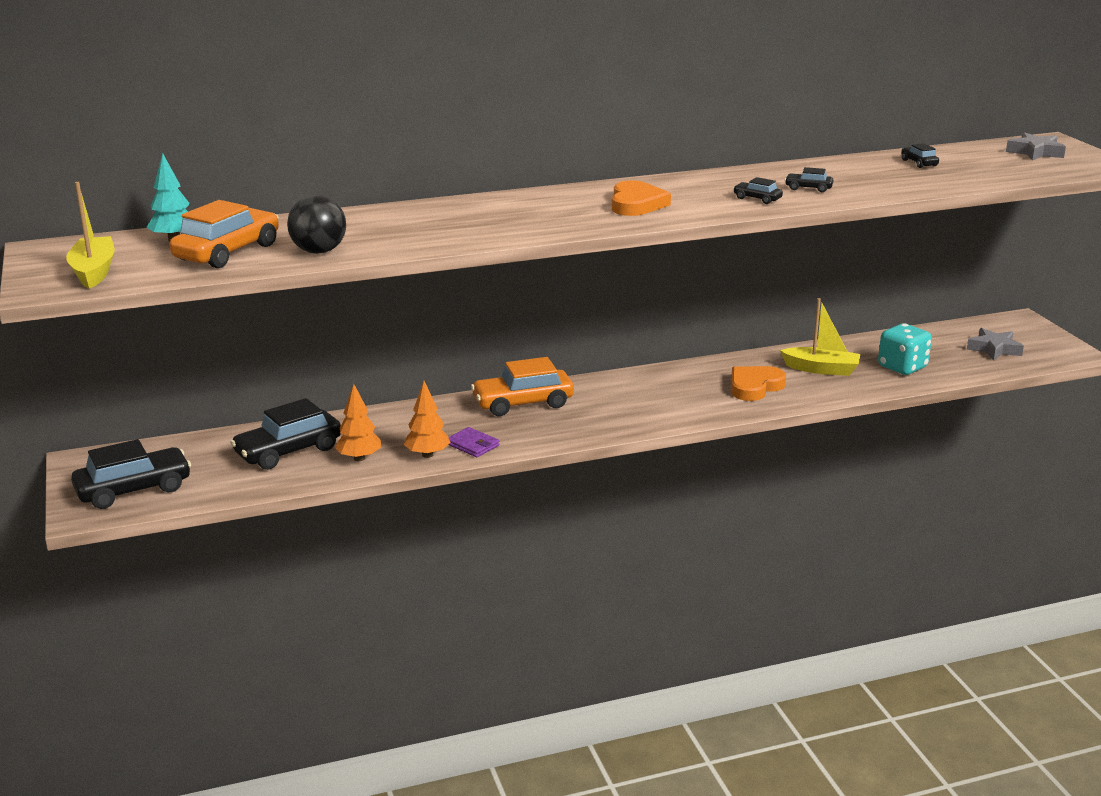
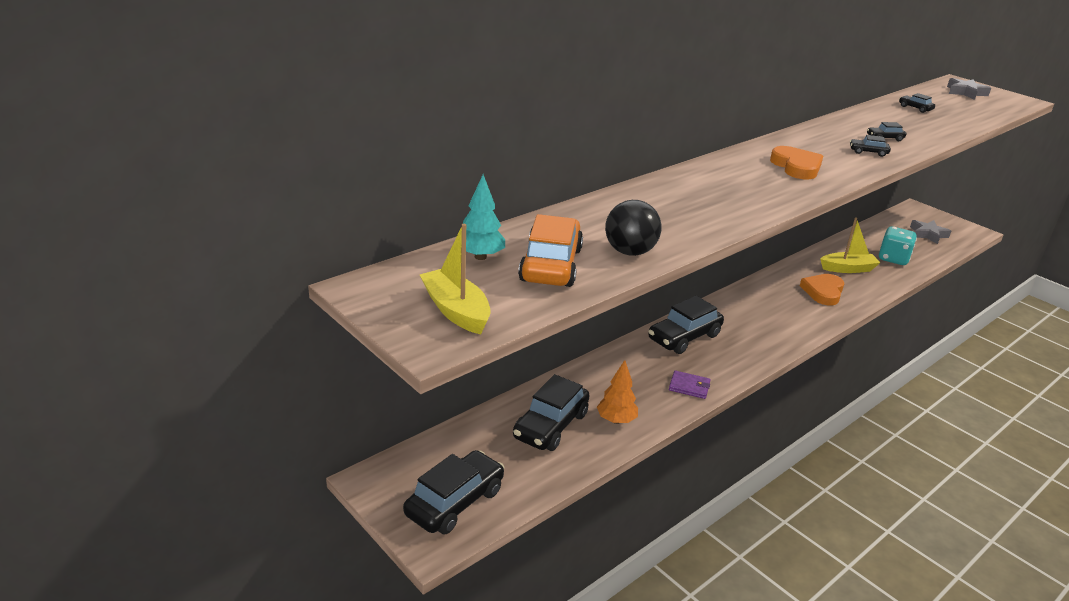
camera: 25 degrees left, 5 degrees up
(427, 455) = (665, 404): orange tree -> none
(523, 403) = (684, 337): orange car -> black car

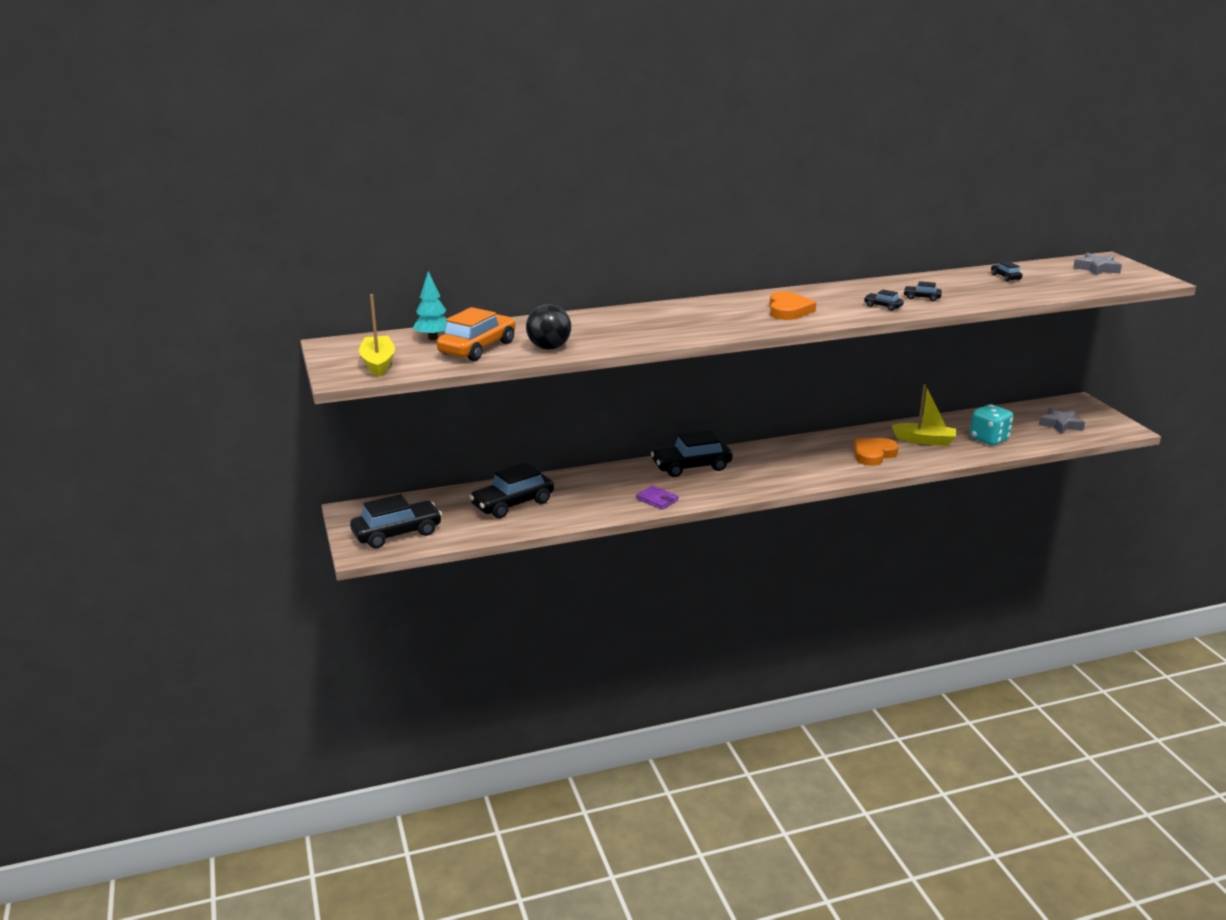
camera: 25 degrees right, 5 degrees down
(616, 420) = (569, 510): orange tree -> none

